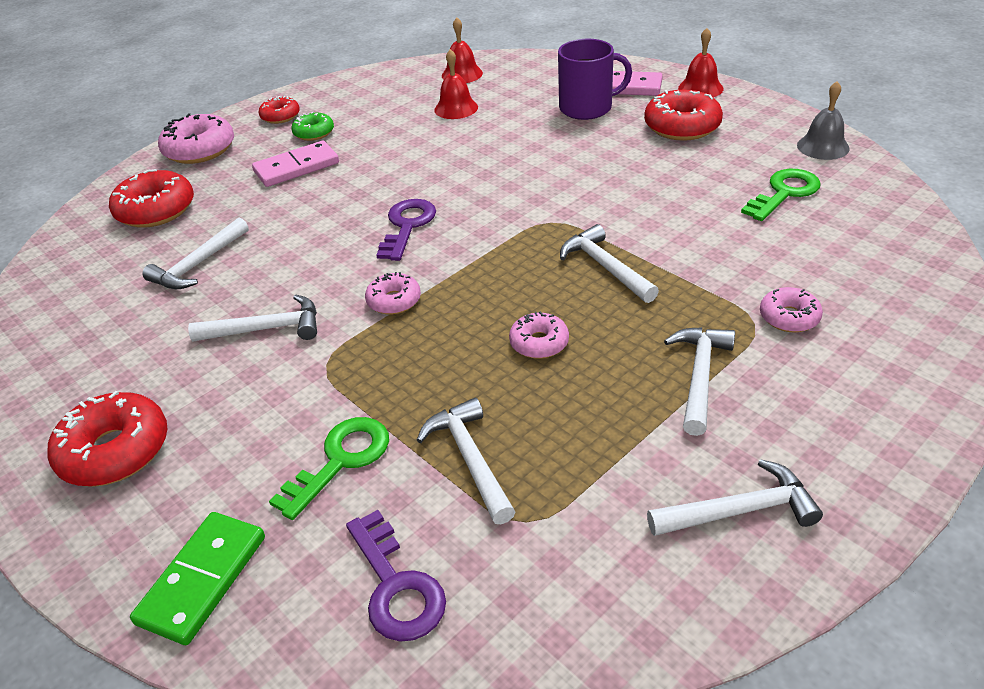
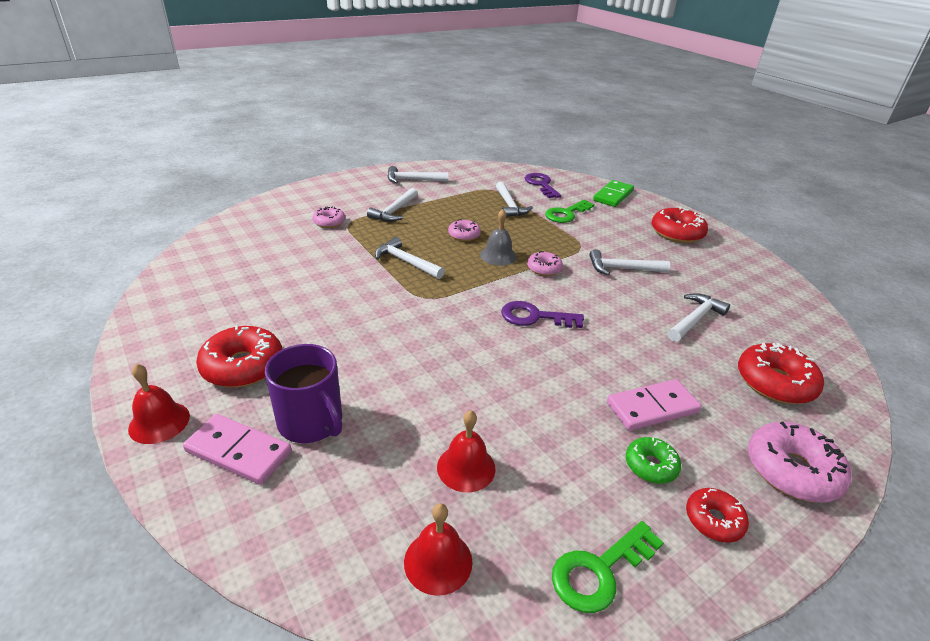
camera: 175 degrees left, 5 degrees down
(407, 226) = (534, 317): purple key -> purple key turned 75 degrees clockwise
(587, 108) = (311, 422): purple mug -> purple mug turned 135 degrees counterclockwise
(605, 267) = (406, 262): white hammer -> white hammer turned 150 degrees clockwise
(784, 193) = (243, 283): green key -> green key (599, 571)
(823, 146) = (159, 314): grey bell -> grey bell (498, 255)

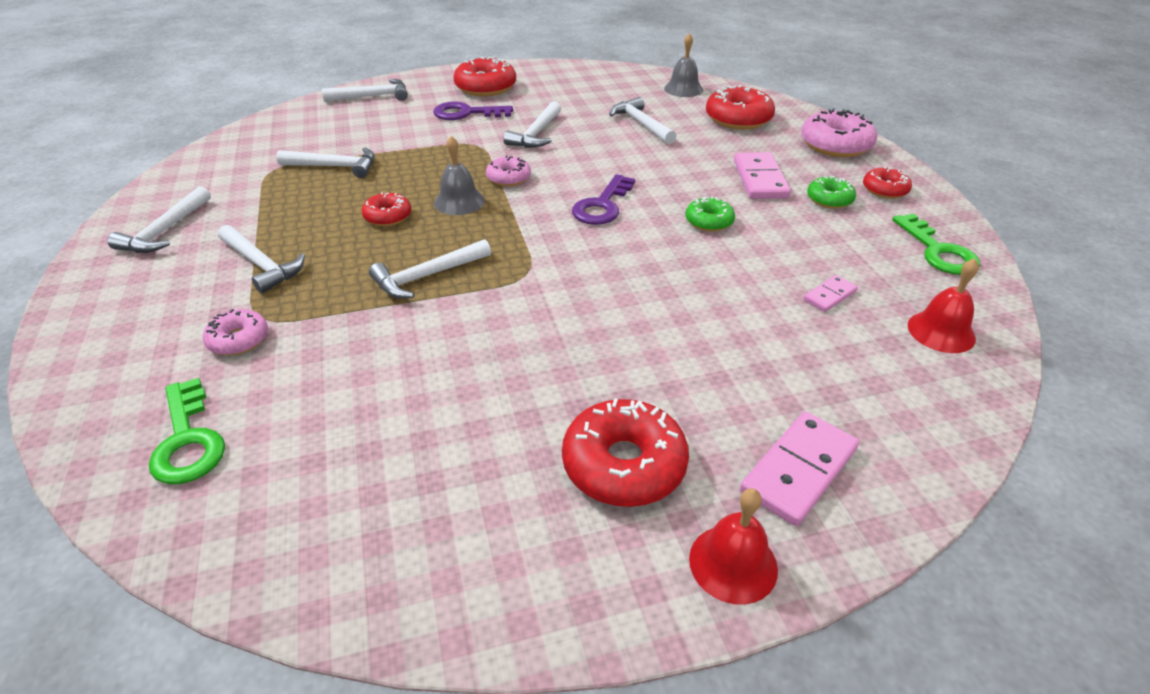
camera: 70 degrees left, 5 degrees up
(311, 422) = (752, 400): purple mug -> none
(464, 235) = (388, 216): pink donut -> red donut
(466, 467) = (829, 295): red bell -> pink domino
(541, 184) = (297, 132): purple key -> purple key (466, 113)
(548, 378) = (709, 221): none -> green donut
(566, 214) = (392, 134): green key -> green key (188, 441)
(613, 196) = (373, 96): green domino -> white hammer
(803, 337) = (683, 89): none -> grey bell

